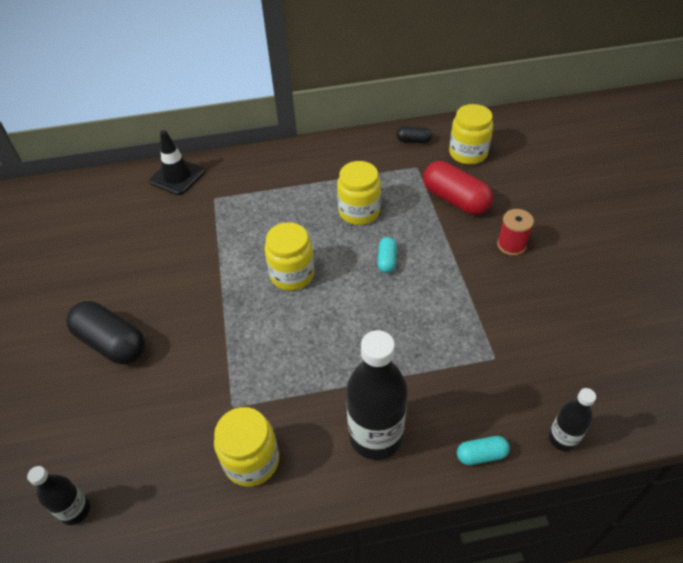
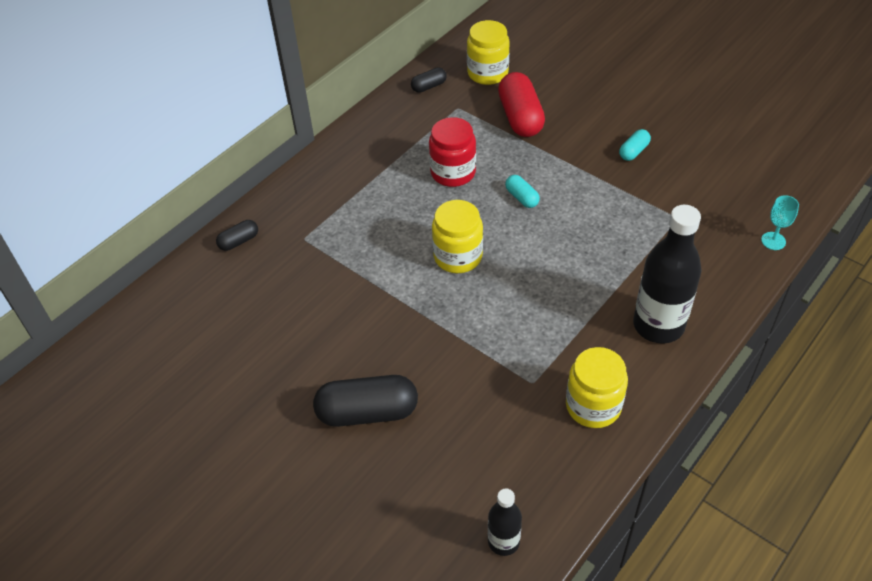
camera: 40 degrees left, 0 degrees up
(177, 176) = (239, 241): black traffic cone -> black capsule
(359, 211) = (453, 172): yellow jar -> red jar
(455, 199) = (520, 117): red capsule -> red capsule turned 75 degrees clockwise
(481, 455) = (737, 287): turquoise capsule -> turquoise capsule (633, 151)
(511, 245) = (601, 129): red spool -> none
(562, 438) = (773, 241): black bottle -> turquoise goblet

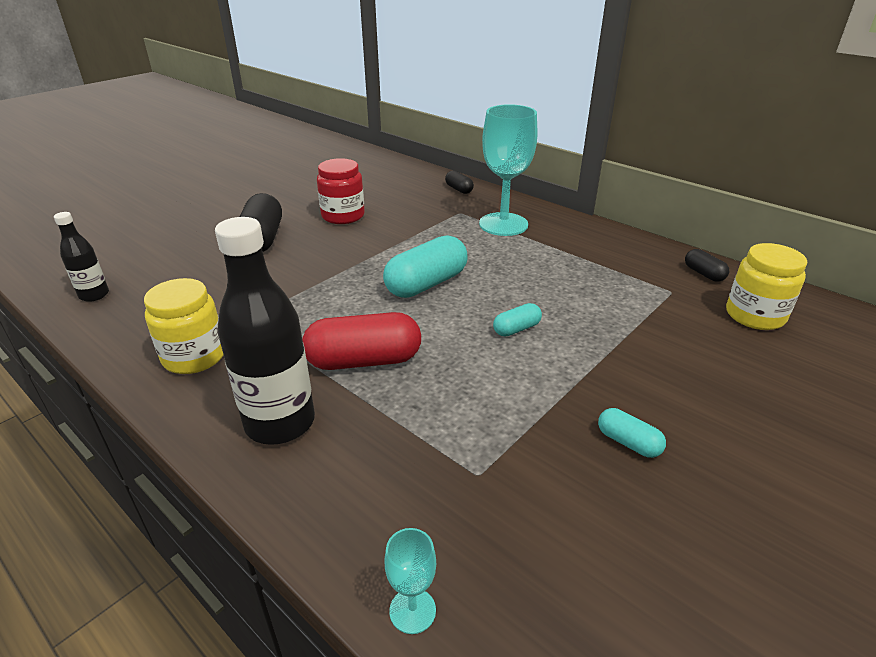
camera: 90 degrees right, 15 degrees down
(335, 203) = (503, 224): none -> turquoise goblet
(453, 172) = (555, 285): red jar -> red jar (343, 216)
(458, 256) = (426, 284): yellow jar -> turquoise capsule
(520, 117) = (671, 337): red capsule -> red capsule (364, 360)

